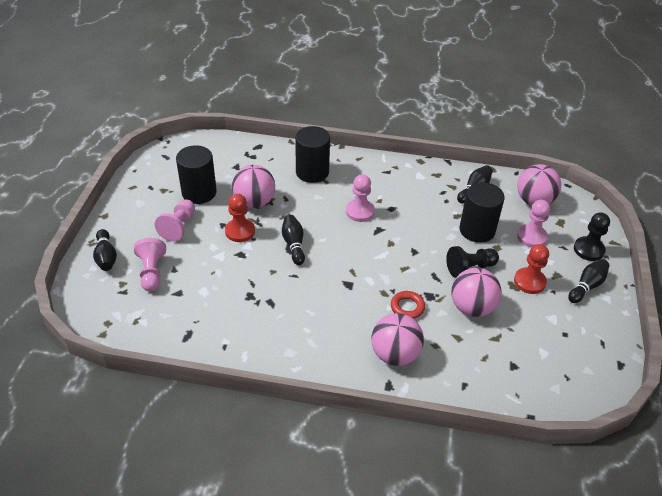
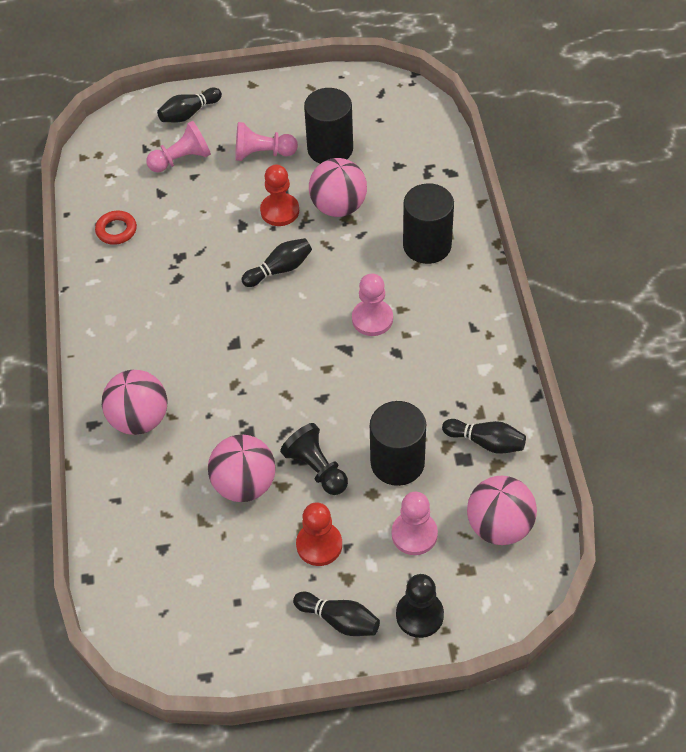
camera: 75 degrees right, 10 degrees up
(407, 307) = (219, 413): red ring -> red ring (116, 230)

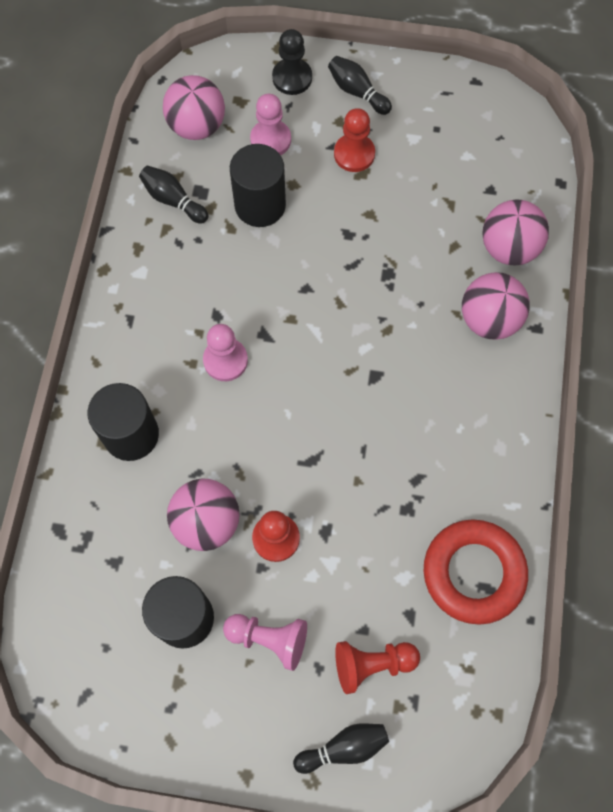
camera: 165 degrees left, 15 degrees up
(116, 230) = (473, 573): red ring -> red ring, size x2.04
(181, 159) = (372, 664): pink pawn -> red pawn
(244, 484) = (404, 225): pink ball -> pink ball (508, 248)
(279, 269) = (301, 454): black bowling pin -> none
(316, 468) = (334, 221): black pawn -> none

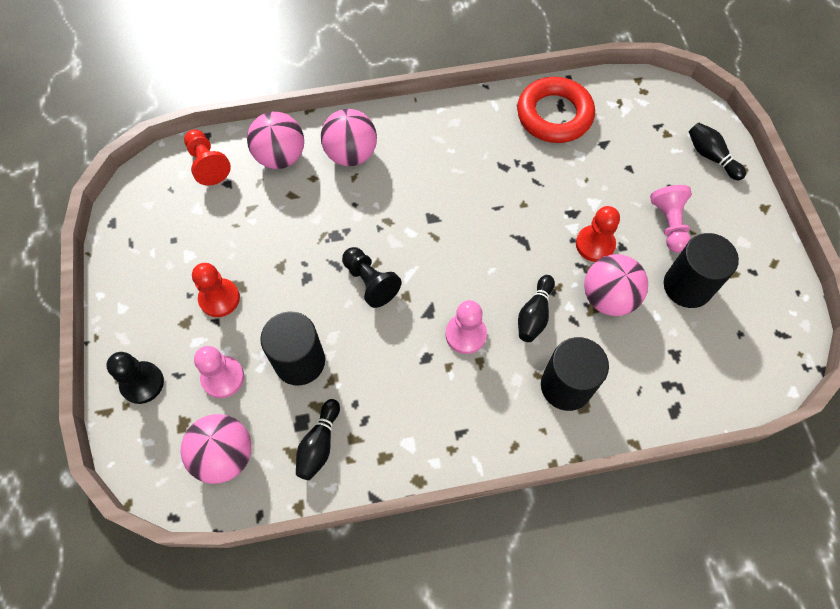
camera: 110 degrees left, 5 degrees down
(320, 290) = (370, 282): none -> black pawn
(357, 92) = (146, 317): black bowling pin -> black bowling pin (534, 314)
(372, 664) = (648, 156): red pawn -> red pawn (207, 164)

